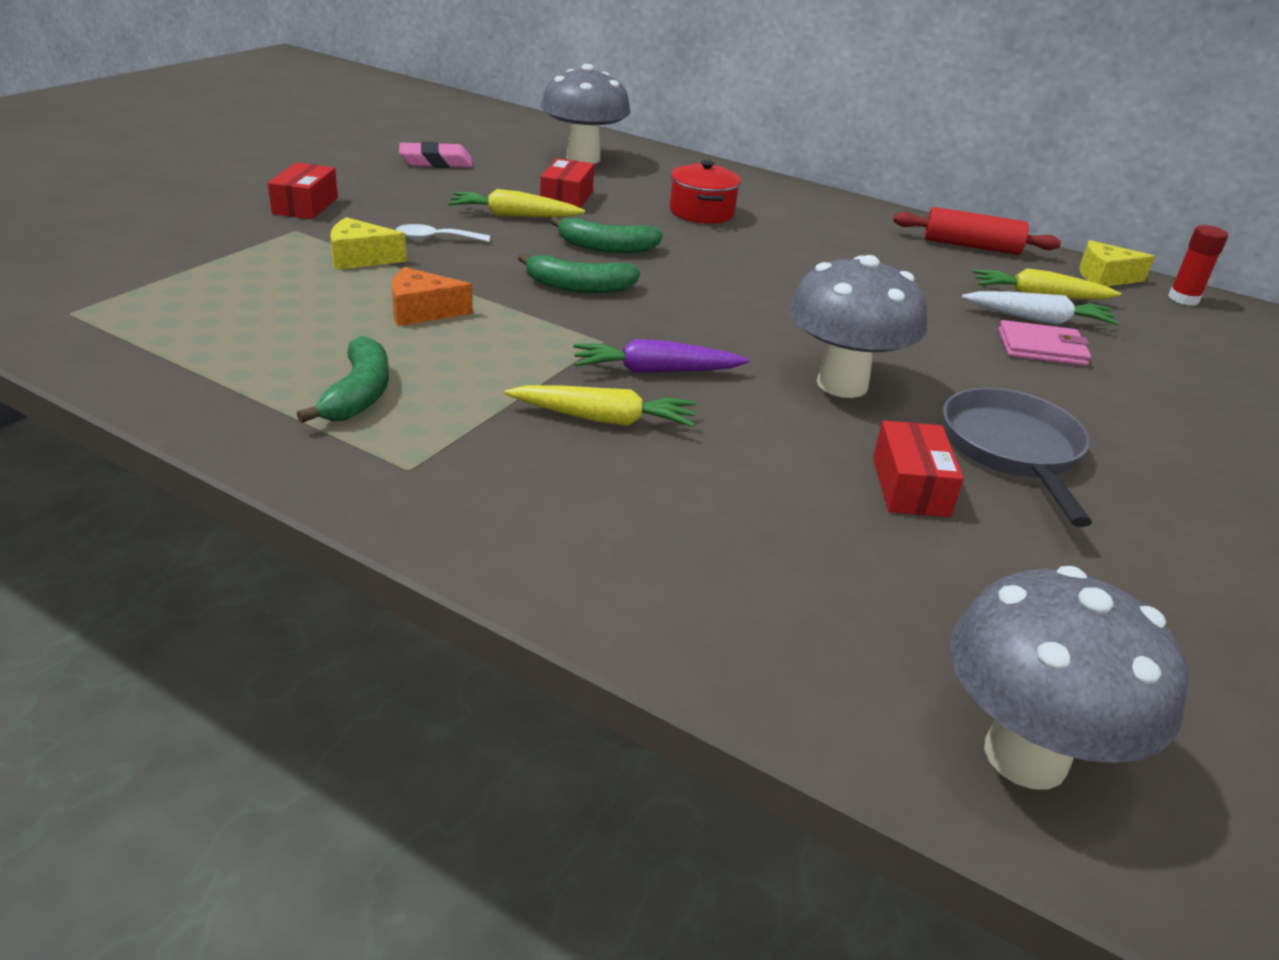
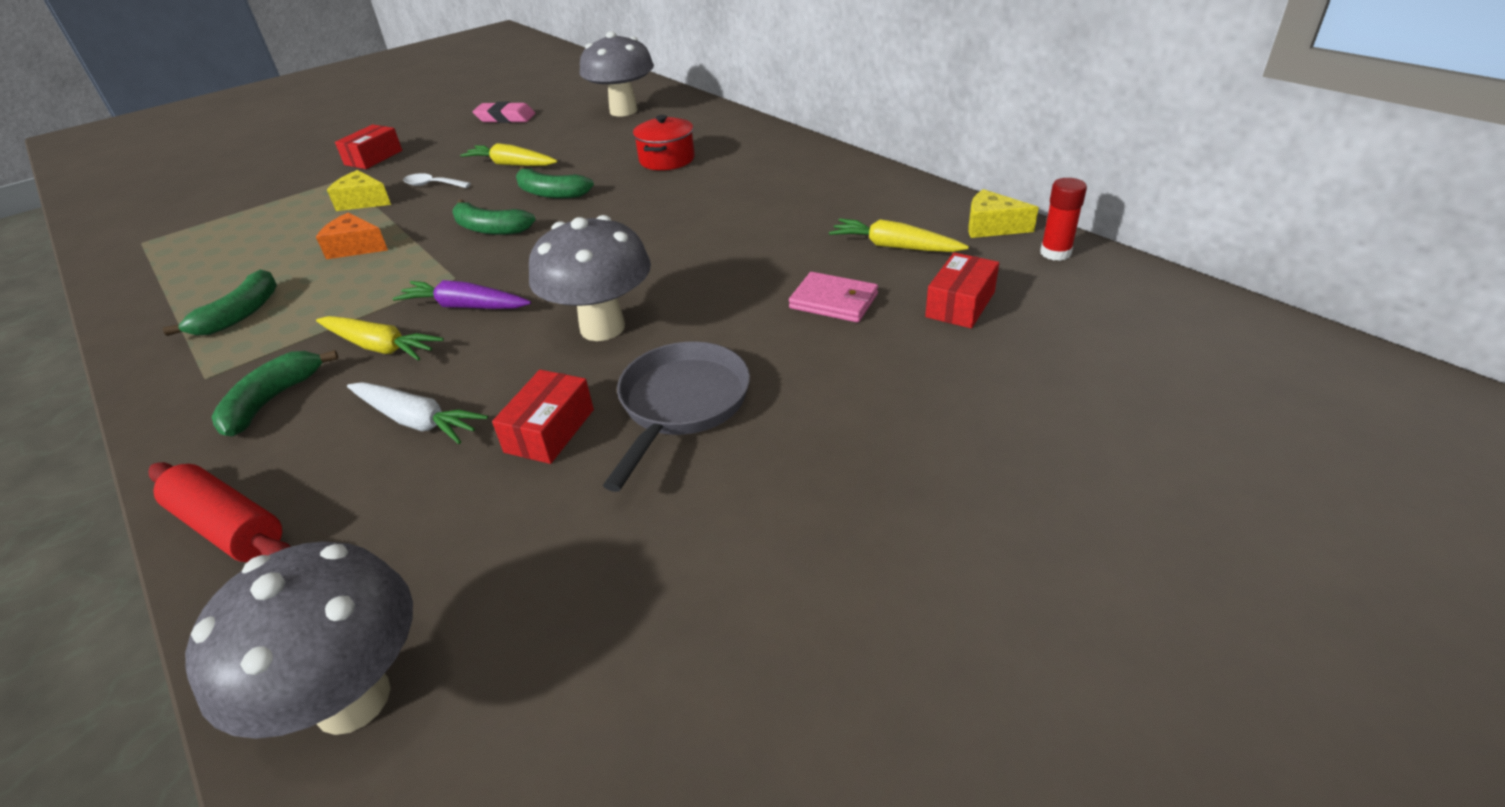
camera: 25 degrees right, 5 degrees up
(539, 487) = (272, 401): none -> green banana
(566, 198) = (569, 148): red box -> red box (960, 304)
(971, 246) = (885, 192): red rolling pin -> red rolling pin (229, 527)
(1038, 319) = (865, 271): white carrot -> white carrot (416, 420)

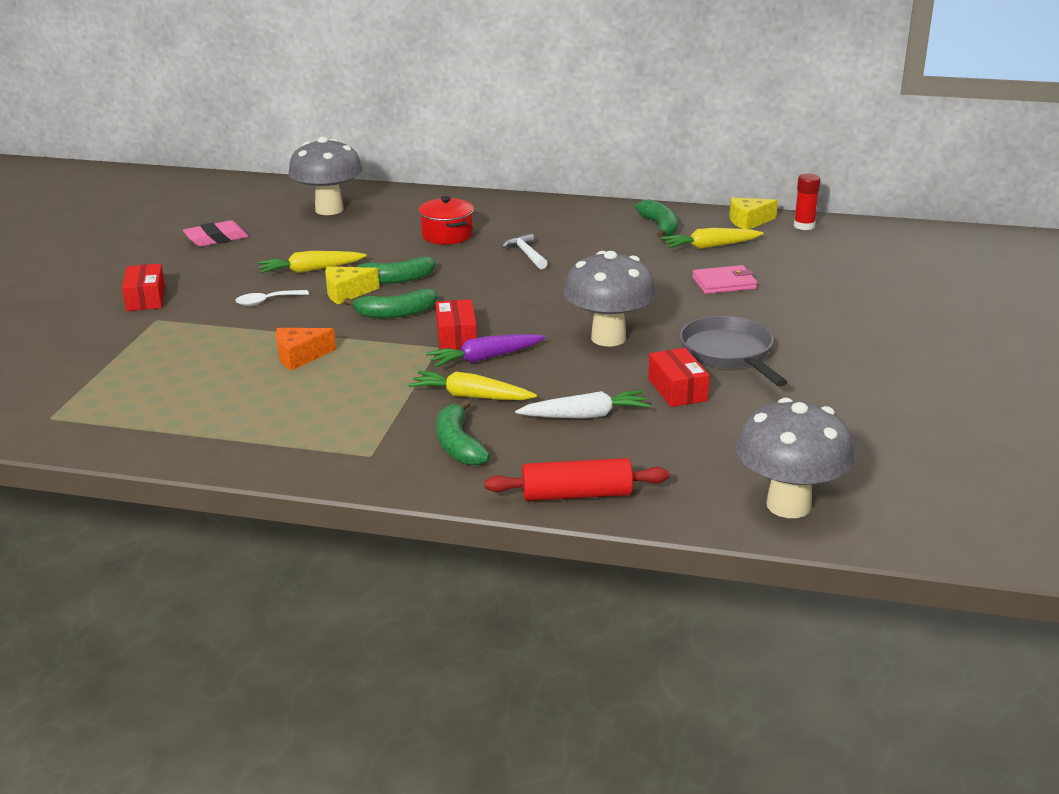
camera: 40 degrees left, 10 degrees down
(240, 314) = (302, 420): green banana -> green banana (660, 226)
(362, 201) = (223, 329): yellow cheese -> yellow cheese (346, 293)
(380, 347) = (471, 396): yellow carrot -> yellow carrot turned 150 degrees counterclockwise
(697, 200) = (526, 254): none -> white hammer
(960, 304) = (795, 264): red box -> red box (456, 337)

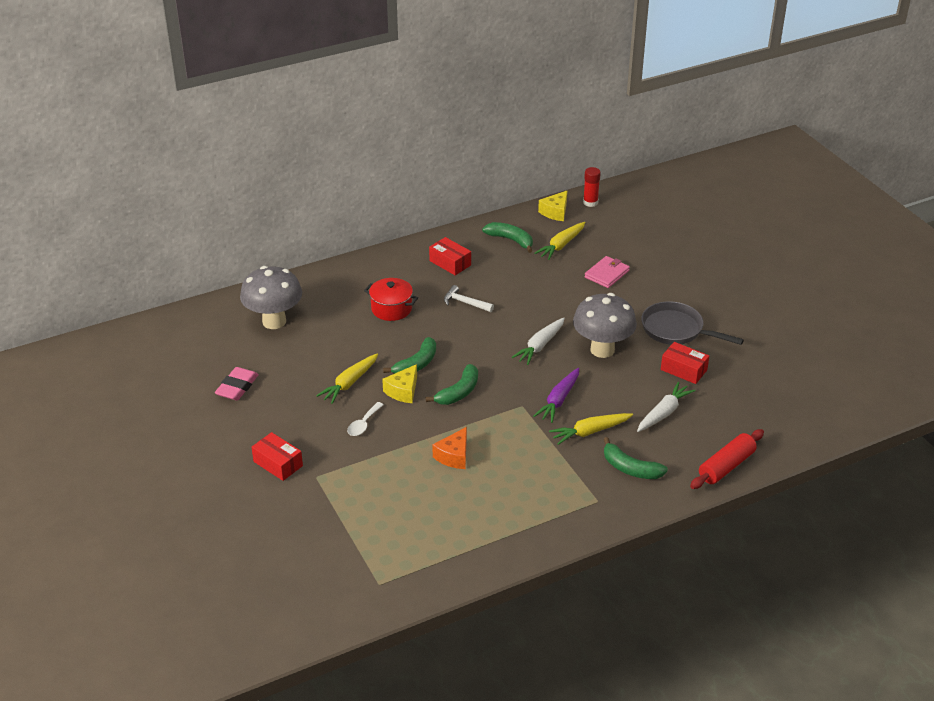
camera: 40 degrees left, 10 degrees up
(456, 337) = (520, 392): red box -> red box (450, 263)
(544, 310) = (540, 346): none -> white carrot
(788, 505) = (819, 418): grey mushroom -> none

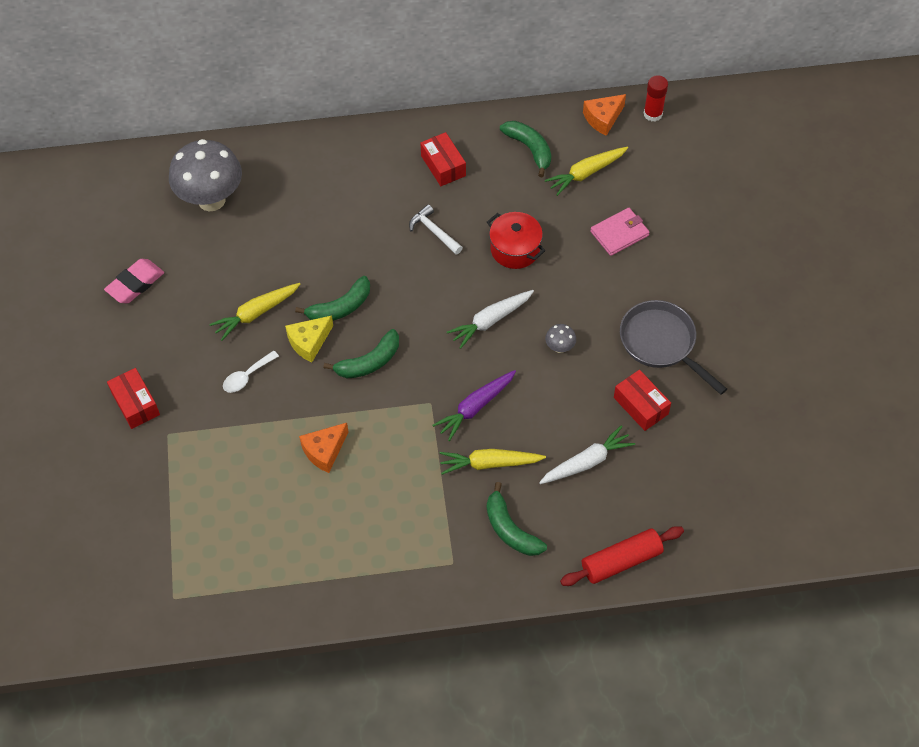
camera: 20 degrees right, 20 degrees up
(391, 309) = (347, 217): red pot -> red pot (515, 249)
(555, 212) = (603, 118): yellow cheese -> orange cheese
(602, 350) = (559, 347): grey mushroom -> grey mushroom, size x0.40

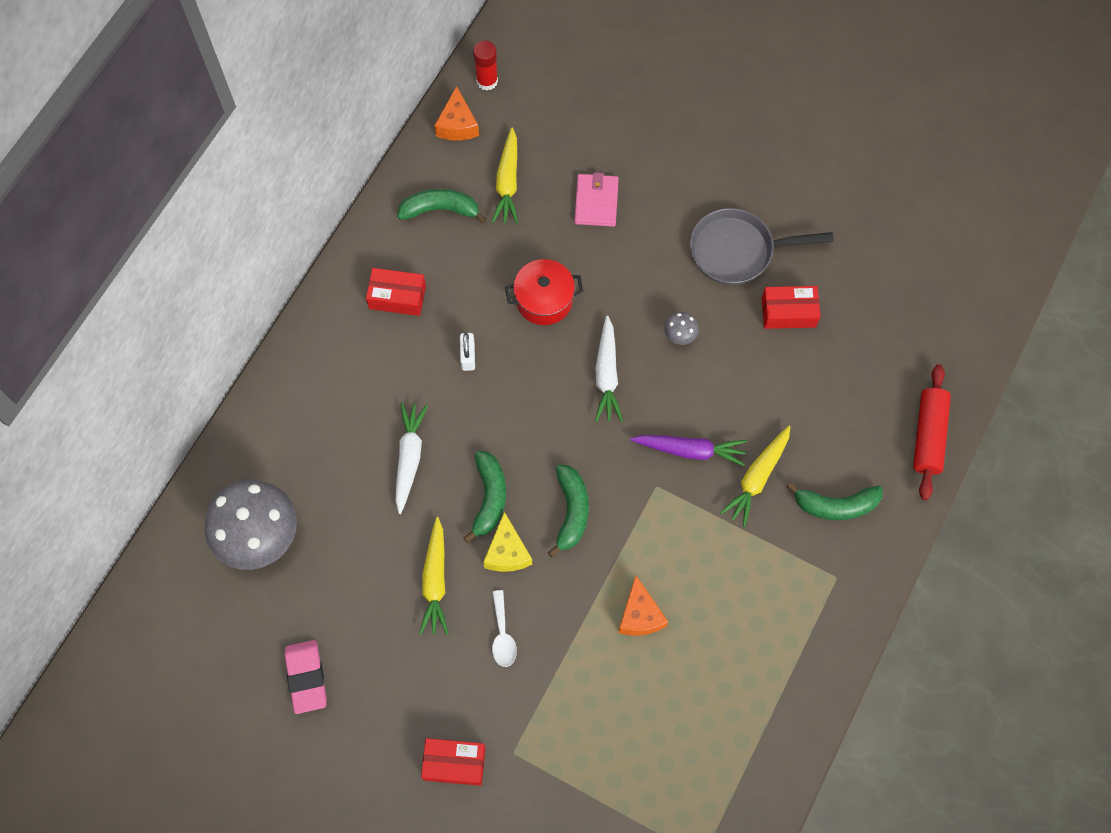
camera: 55 degrees left, 10 degrees up
(434, 231) = (468, 356): white hammer -> white padlock
(475, 407) = (690, 450): purple carrot -> purple carrot turned 75 degrees counterclockwise
(586, 462) = (813, 396): white carrot -> white carrot (409, 458)

